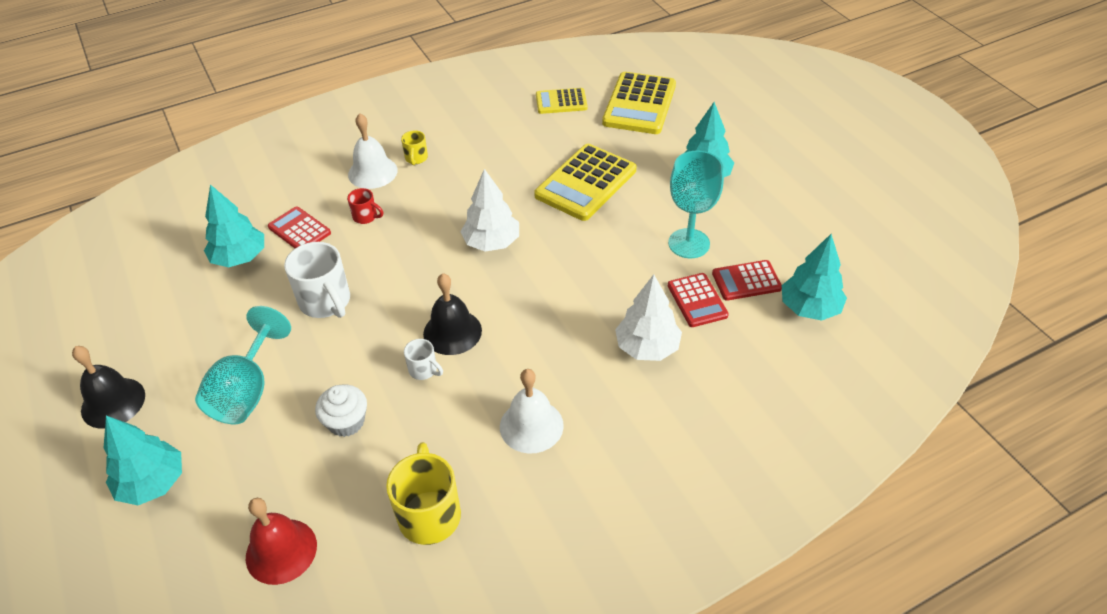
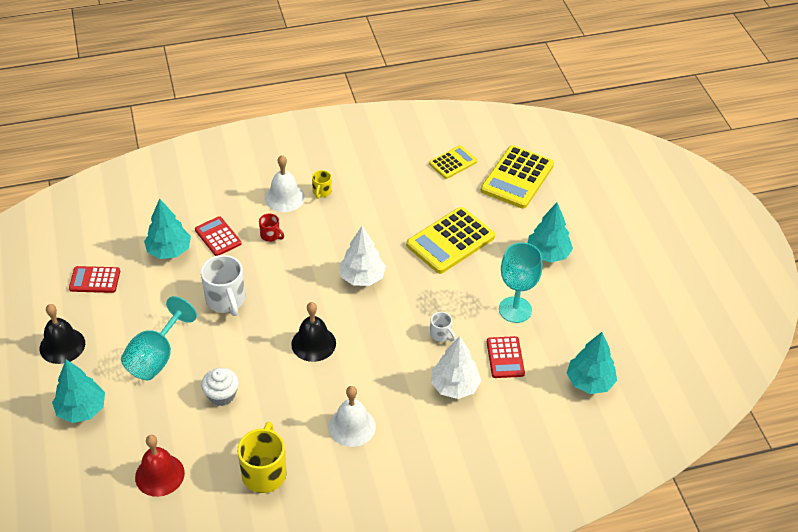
camera: 10 degrees right, 0 degrees up
(424, 370) = (285, 368): white mug -> white mug (441, 335)
(561, 102) = (453, 163): yellow calculator -> yellow calculator turned 135 degrees clockwise
(746, 281) = (549, 350): red calculator -> red calculator (95, 280)

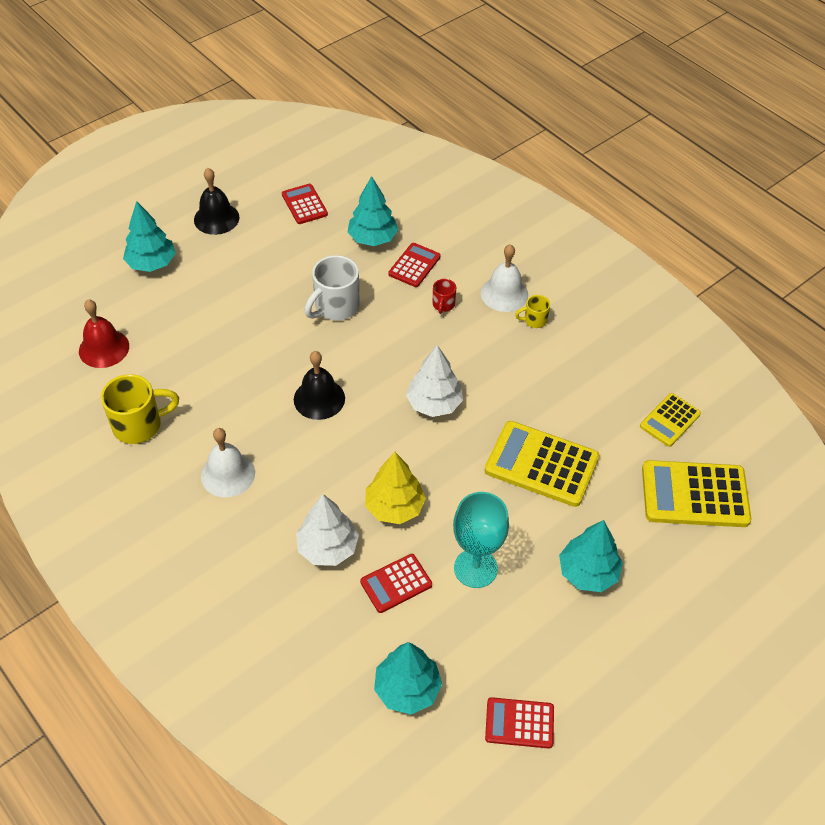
camera: 65 degrees right, 5 degrees up
(156, 357) = (237, 287): turquoise goblet -> none
(221, 395) = (216, 353): white cupcake -> none
(441, 335) = (394, 507): white mug -> yellow tree
(453, 163) = (670, 420): yellow calculator -> yellow calculator turned 105 degrees clockwise
(639, 333) = (519, 723): none -> red calculator

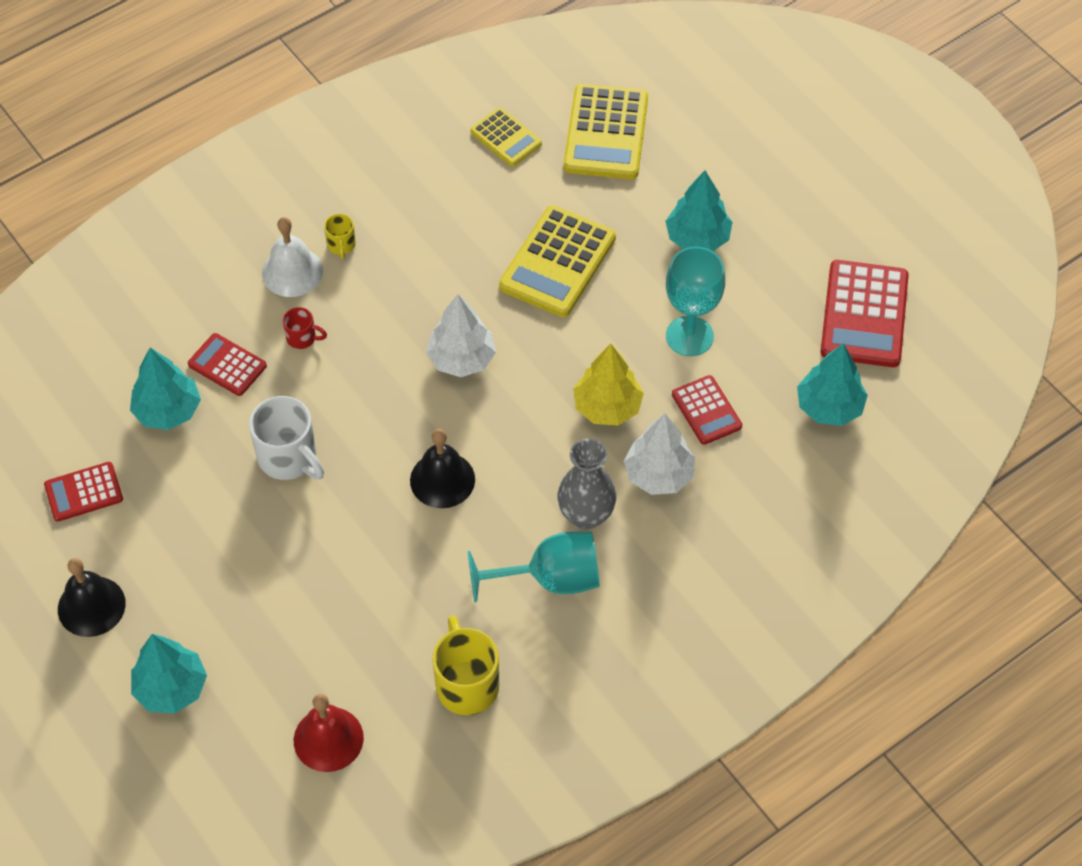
camera: 85 degrees left, 5 degrees up
(228, 474) = (550, 579): white bell -> turquoise goblet
(287, 496) = (586, 515): none -> grey vase
(519, 723) = (864, 315): red calculator -> red calculator, size x1.74

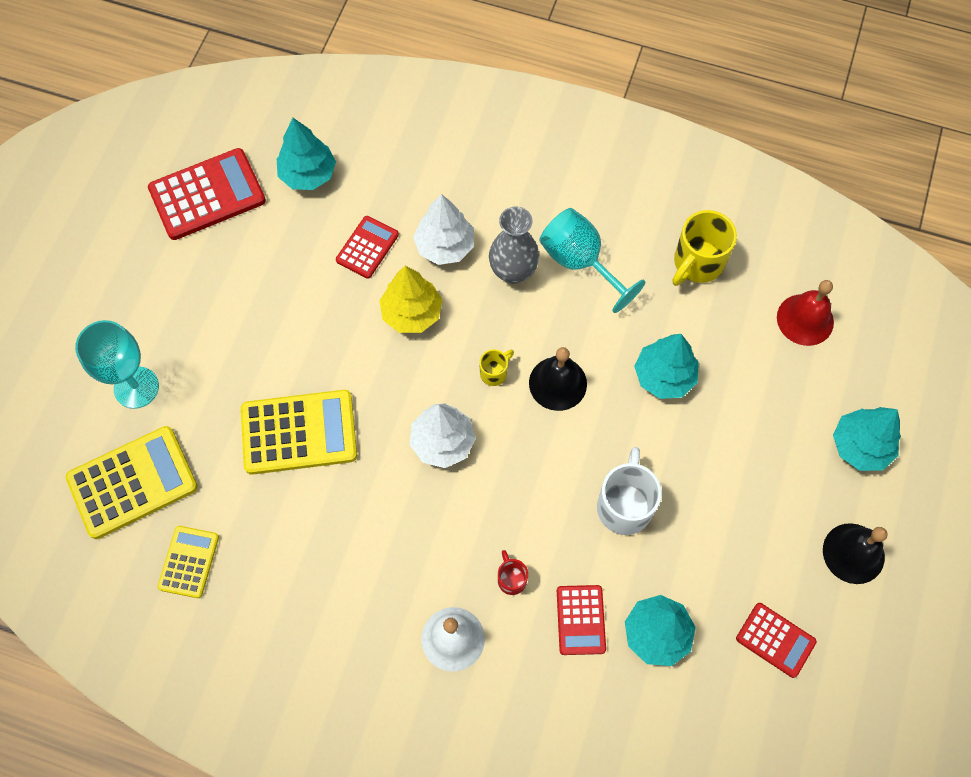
camera: 125 degrees left, 10 degrees up
(341, 245) = (397, 618): yellow mug -> yellow mug (494, 373)
(689, 336) = (307, 296): turquoise goblet -> turquoise goblet (136, 387)
(697, 238) = (205, 345): turquoise tree -> turquoise tree (664, 376)

